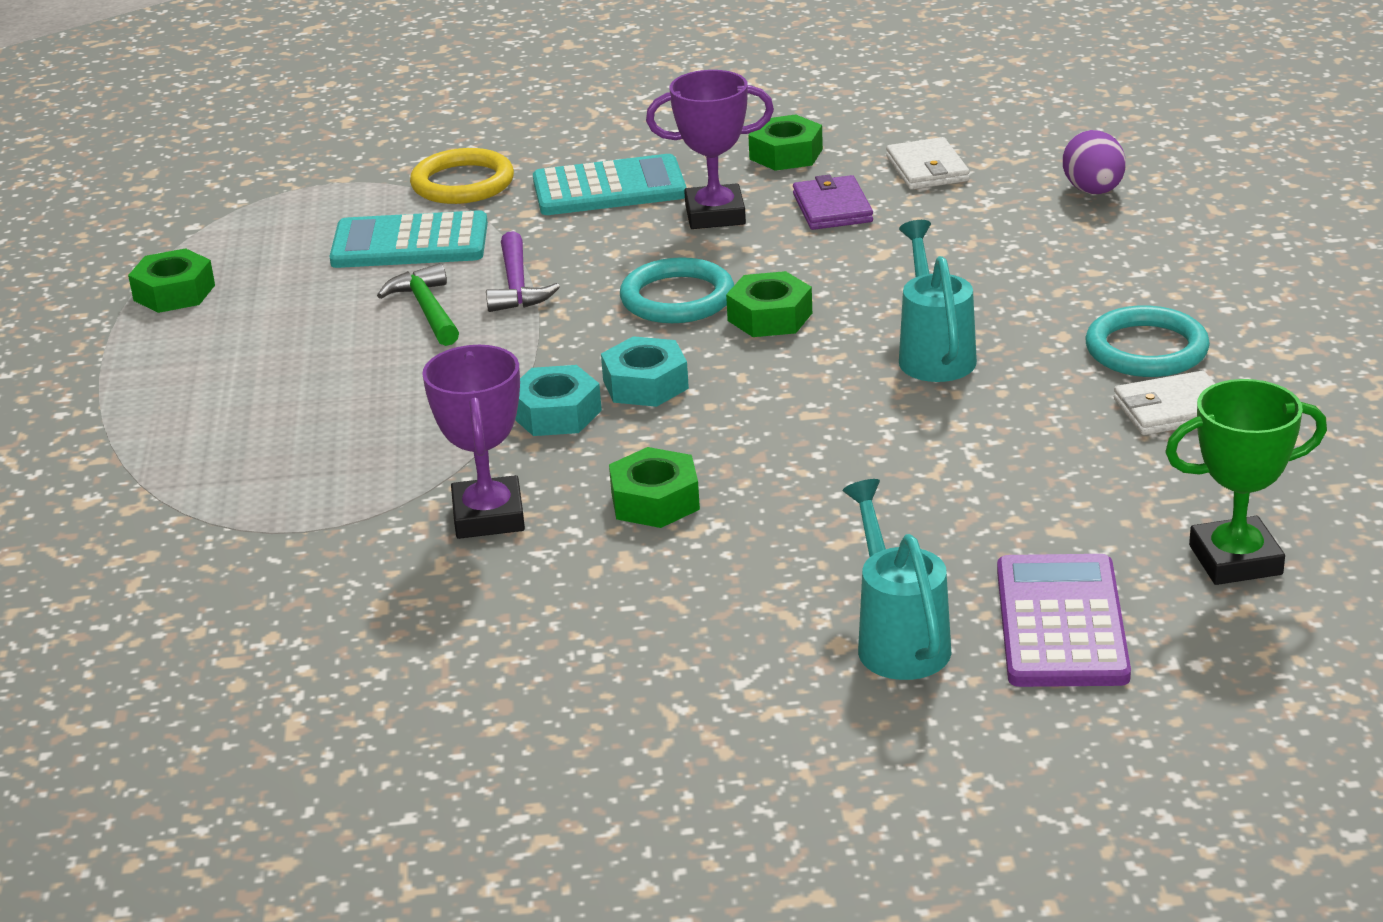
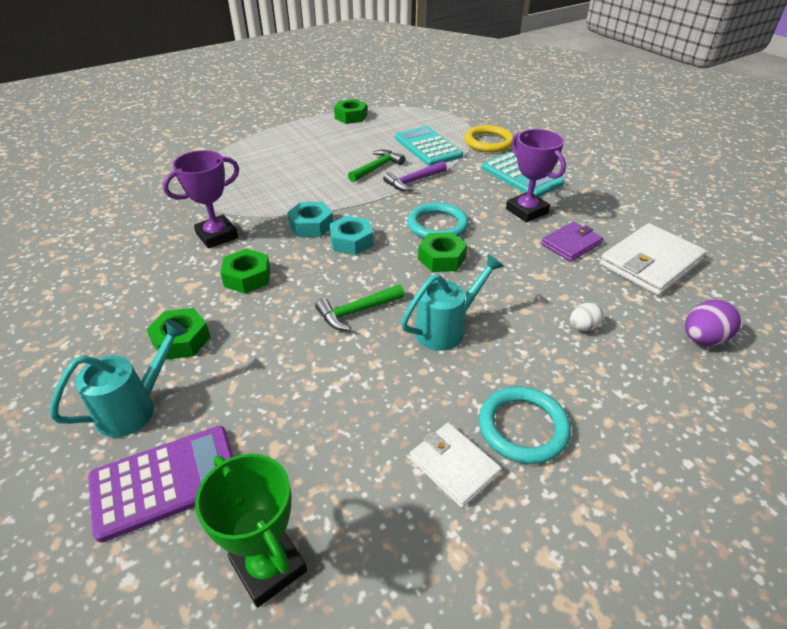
camera: 60 degrees right, 10 degrees up
(786, 154) = (610, 212): green nut -> green nut (181, 340)
(836, 416) = (357, 312): none -> green hammer
(927, 169) = (650, 263): white wallet -> white wallet, size x1.67
(1011, 257) = (583, 327): none -> white egg

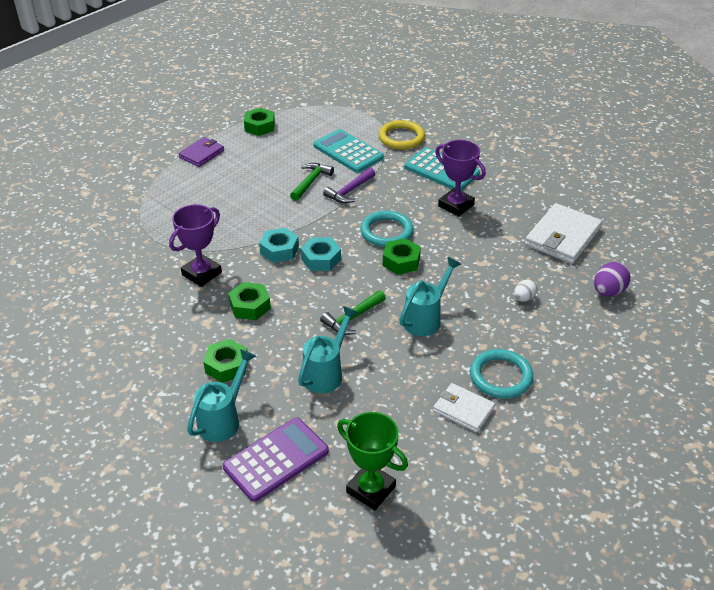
camera: 15 degrees left, 0 degrees up
(293, 373) = (326, 373): none -> turquoise watering can
(571, 244) = (499, 230): purple wallet -> purple wallet (201, 154)

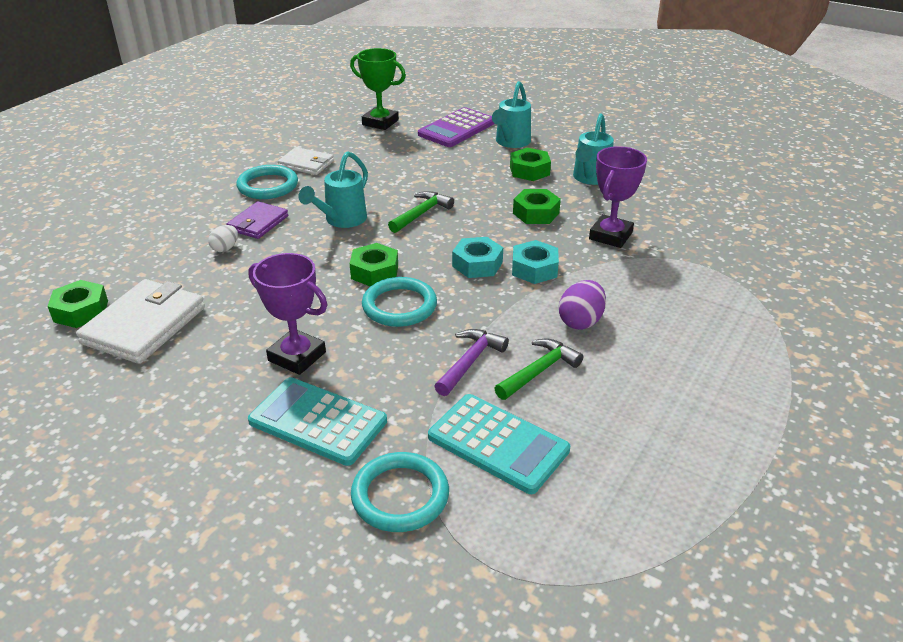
camera: 170 degrees right, 5 degrees down
(201, 154) = (757, 404): purple wallet -> purple wallet (258, 223)
(259, 126) = (702, 488): green nut -> green nut (81, 311)
(311, 182) = (539, 371): green hammer -> green hammer turned 150 degrees counterclockwise
(326, 373) = (434, 174): turquoise watering can -> turquoise watering can (590, 179)
(401, 138) = (400, 495): yellow ring -> turquoise ring
(608, 291) = (117, 265): purple egg -> purple egg (581, 321)

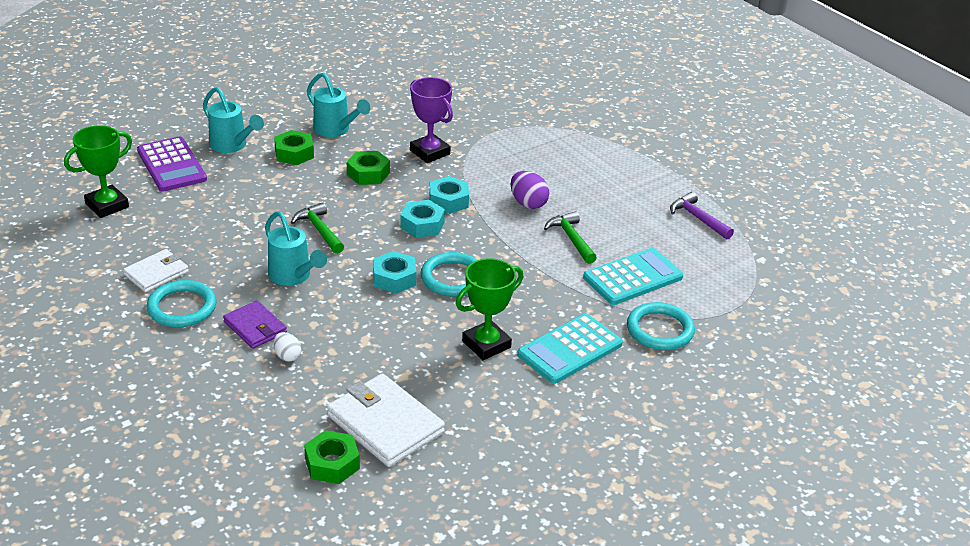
camera: 70 degrees left, 0 degrees up
(297, 356) = (486, 344): purple trophy -> green trophy
(374, 272) = (394, 278): green nut -> turquoise nut
(470, 362) = (543, 264): purple hammer -> purple hammer (698, 218)

